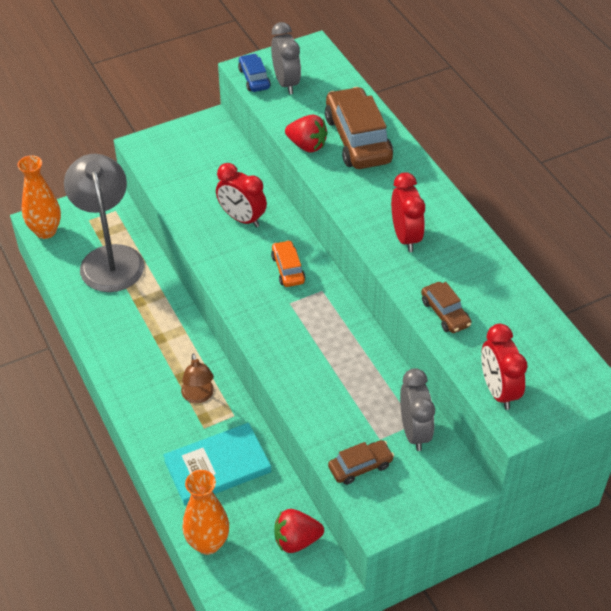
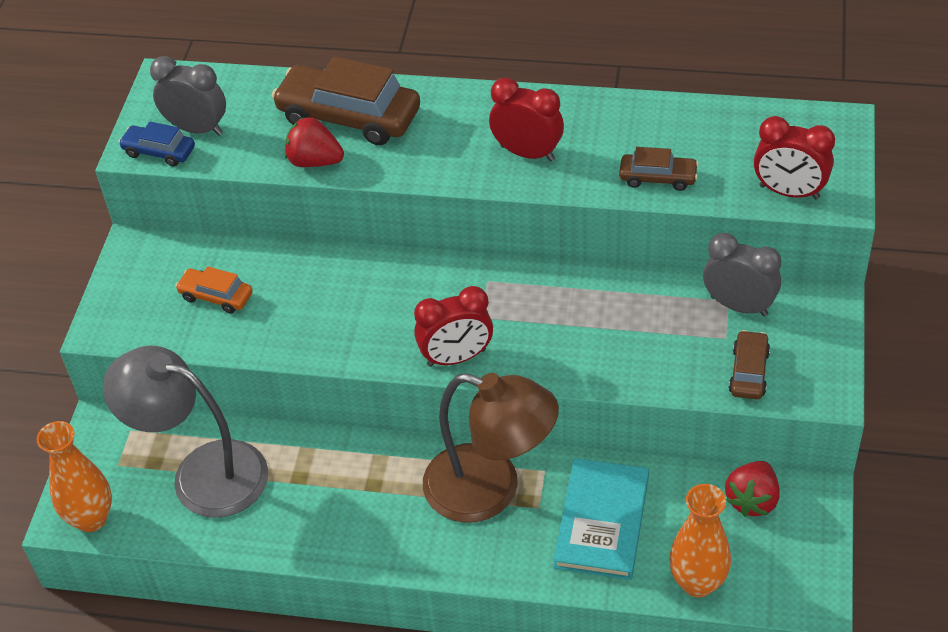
camera: 50 degrees left, 0 degrees up
(198, 396) = (490, 490): brown lamp -> brown lamp, size x2.15
(242, 218) = (316, 295): red clock -> red clock (456, 357)
(288, 269) = (430, 293): orange car -> orange car (216, 296)
(307, 145) = (315, 161): red strawberry -> red strawberry turned 135 degrees counterclockwise

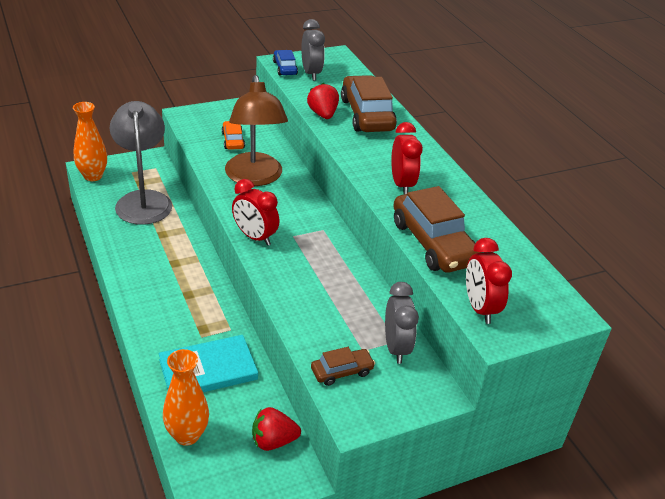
camera: 50 degrees right, 10 degrees down
(490, 490) = (201, 311): brown lamp -> brown lamp (255, 177)
(658, 178) = (433, 243): brown car -> brown car, size x1.96

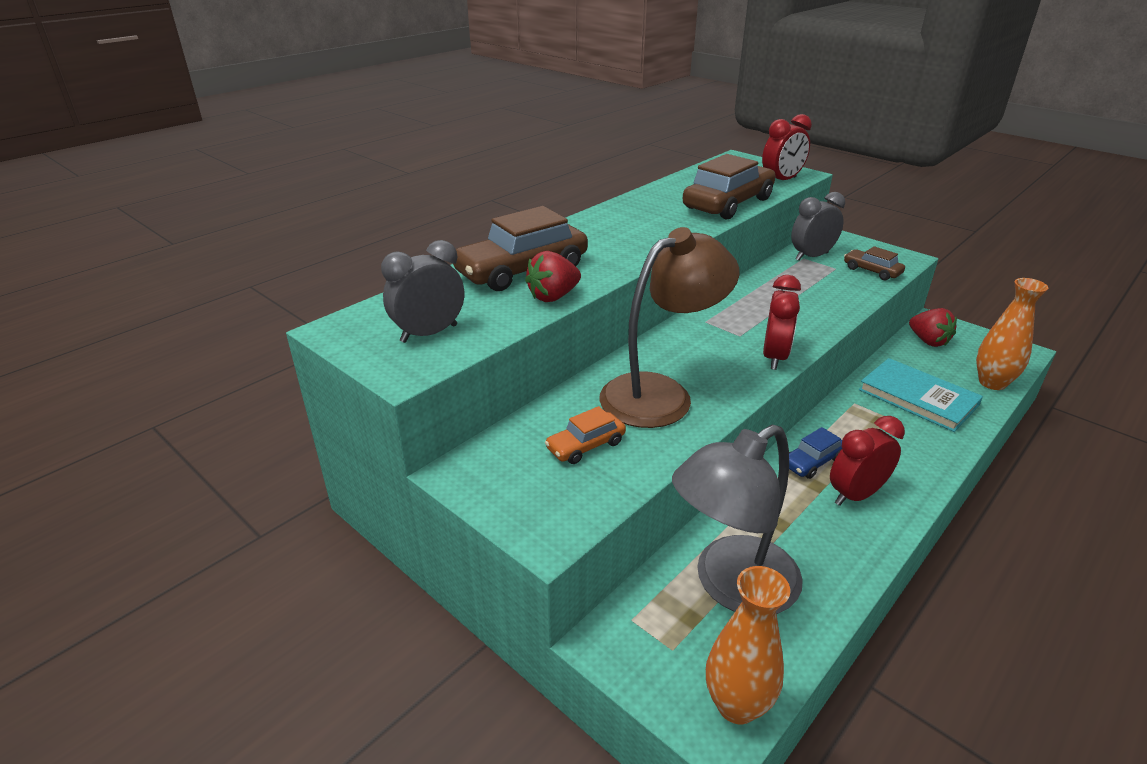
camera: 110 degrees left, 5 degrees down
(285, 68) = (428, 361): blue car -> blue car (812, 462)
(401, 184) = (654, 228): red clock -> red clock (856, 495)

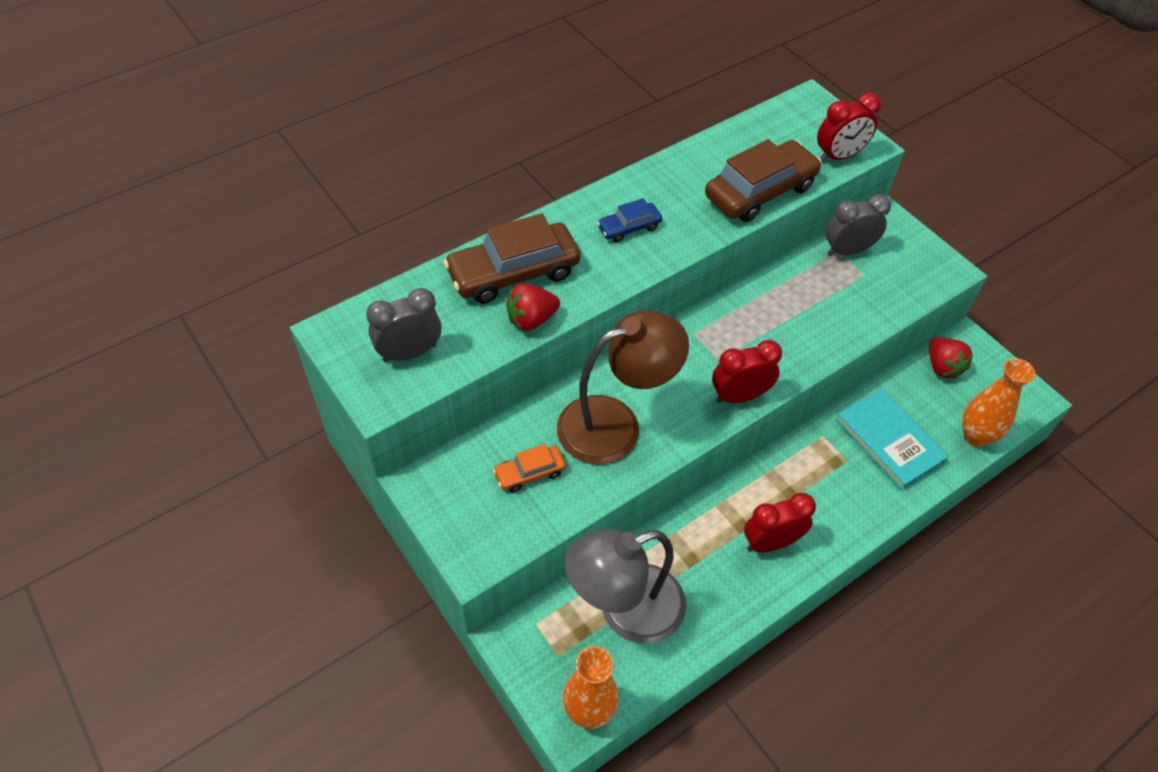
camera: 10 degrees right, 20 degrees up
(774, 357) = (739, 396): red clock -> red clock turned 135 degrees counterclockwise
(812, 462) = (749, 498): blue car -> blue car (629, 228)
(872, 271) = (901, 286): brown car -> none

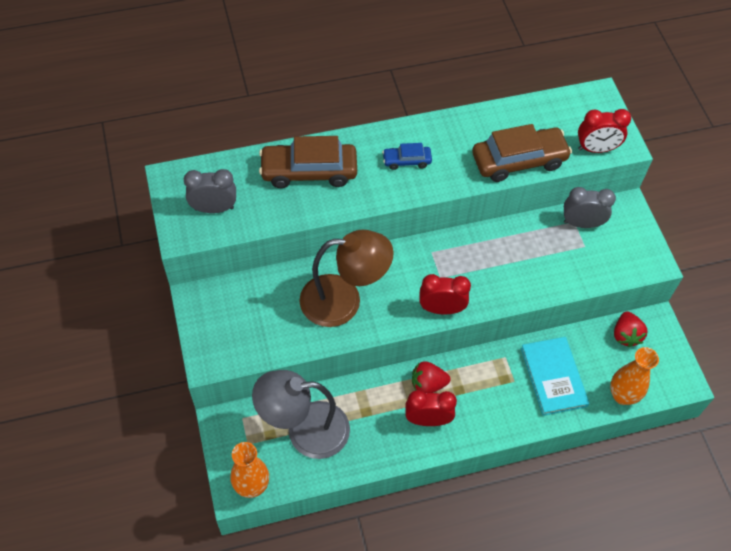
camera: 20 degrees right, 5 degrees up
(530, 473) = (270, 316): orange car -> none
(531, 319) = (305, 210): red strawberry -> red strawberry (427, 384)

